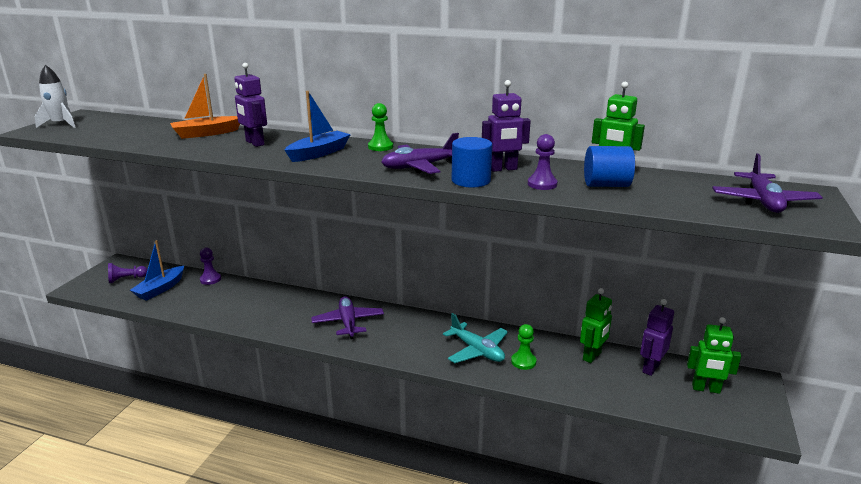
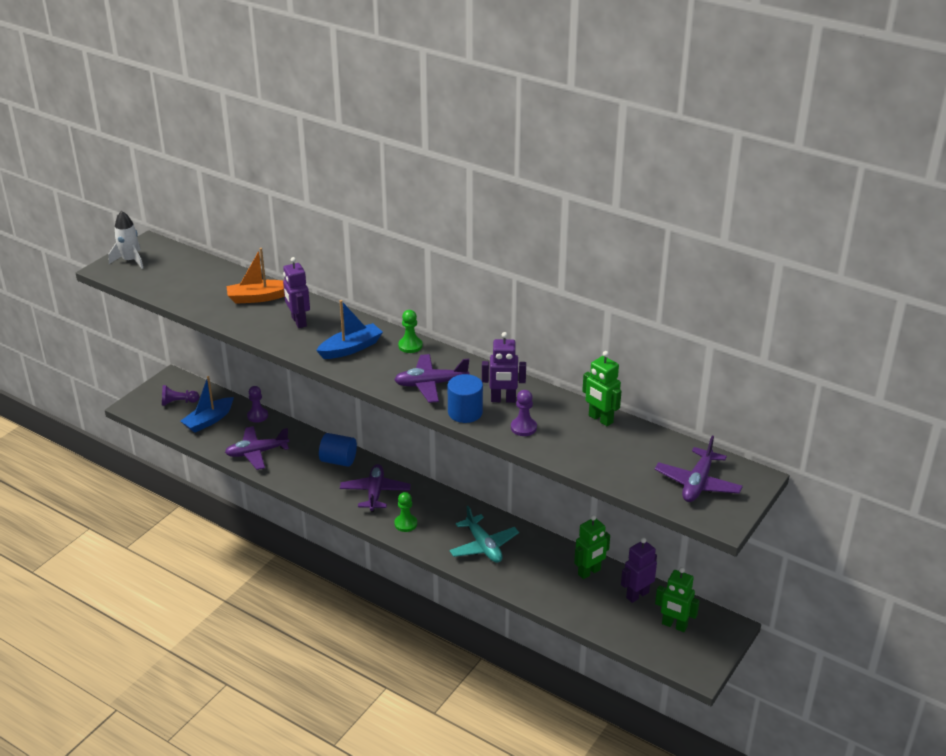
camera: 15 degrees right, 10 degrees up
(216, 307) = (257, 453): none -> purple plane
(523, 361) = (521, 566): green pawn -> green pawn (405, 524)
(606, 185) = (579, 438): blue cylinder -> blue cylinder (338, 461)

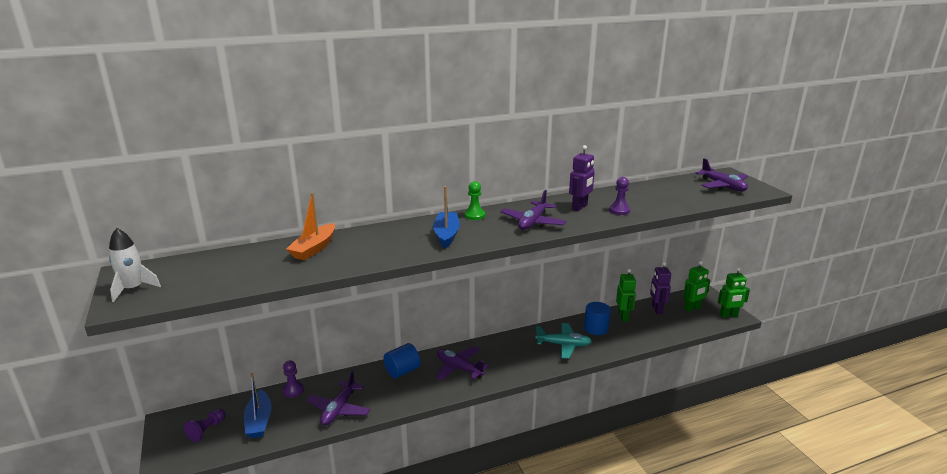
camera: 55 degrees left, 10 degrees down
(298, 322) = (378, 243): purple robot -> none
(405, 524) = (508, 368): green pawn -> none
(465, 412) = (581, 221): blue cylinder -> blue cylinder (596, 328)
(600, 419) = (632, 189): green robot -> green robot (728, 315)

